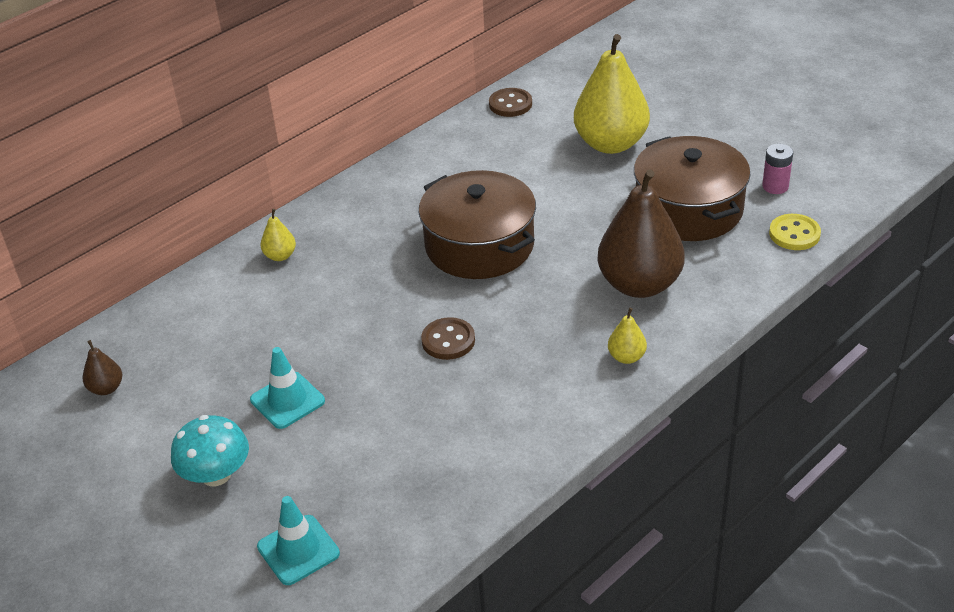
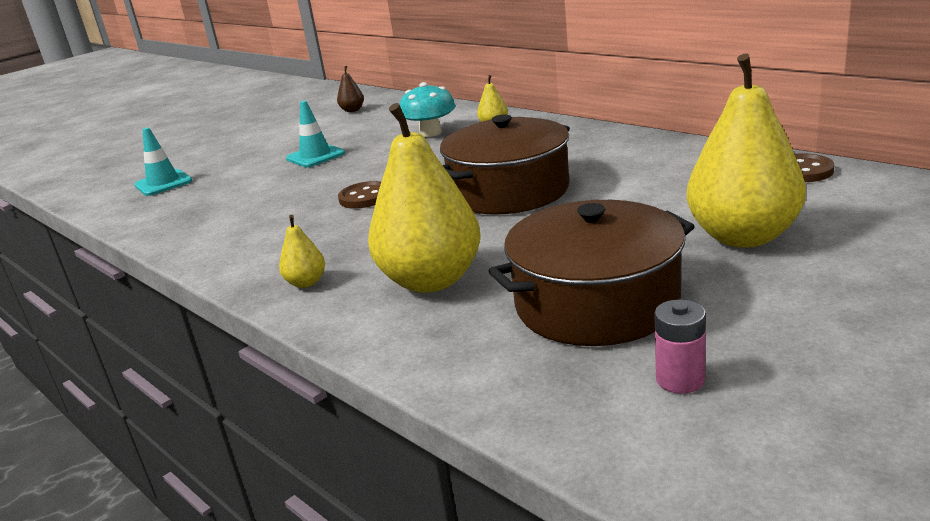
camera: 90 degrees right, 15 degrees down
(216, 474) = (252, 150): turquoise mushroom -> turquoise mushroom (430, 133)
(639, 284) = (431, 280): brown pear -> yellow pear
(794, 234) = (542, 401): yellow button -> none

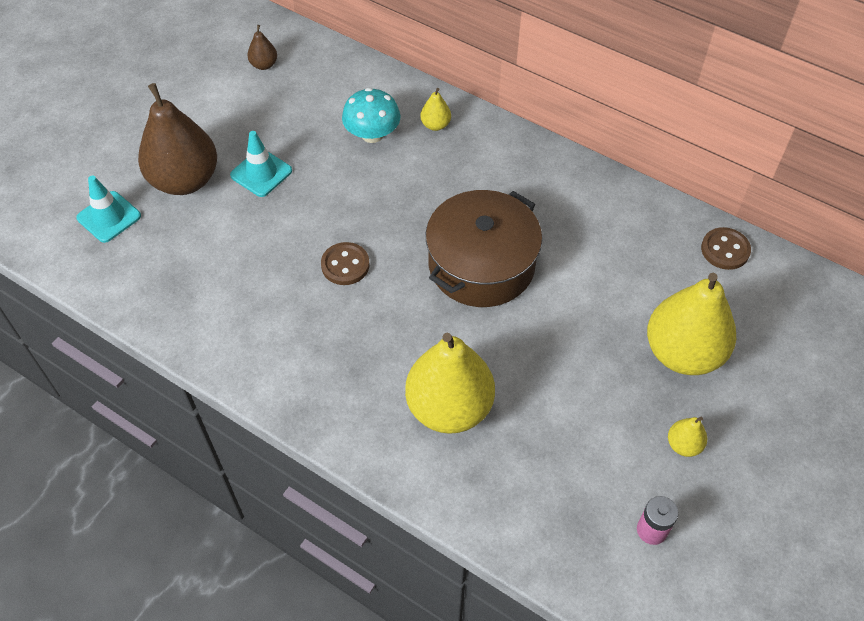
camera: 15 degrees left, 30 degrees up
(244, 163) = (185, 180): none -> brown pear
(306, 283) = (342, 408): yellow pear -> yellow pear (683, 445)
(596, 303) = (584, 441): brown pot -> none

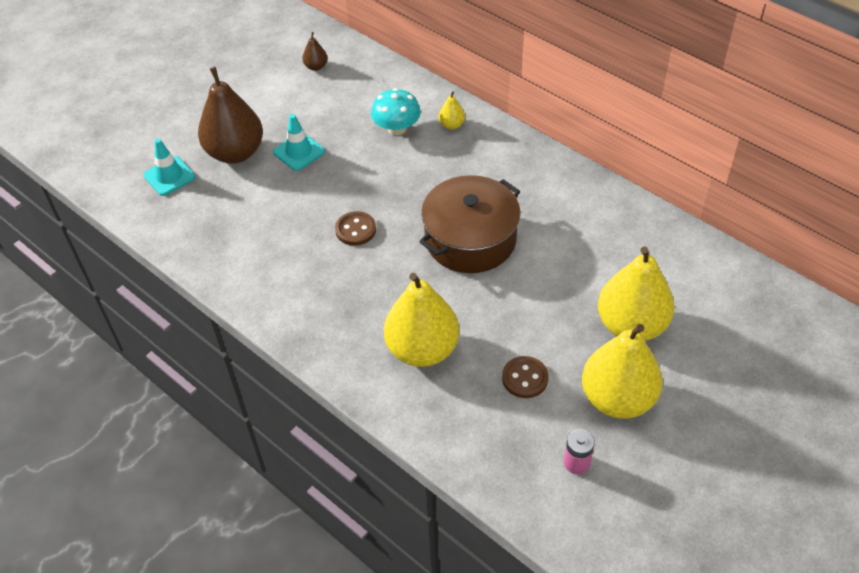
camera: 10 degrees right, 5 degrees down
(683, 445) = (617, 398): yellow pear -> yellow pear, size x2.35
(725, 250) = (685, 245): brown button -> brown button (525, 378)

